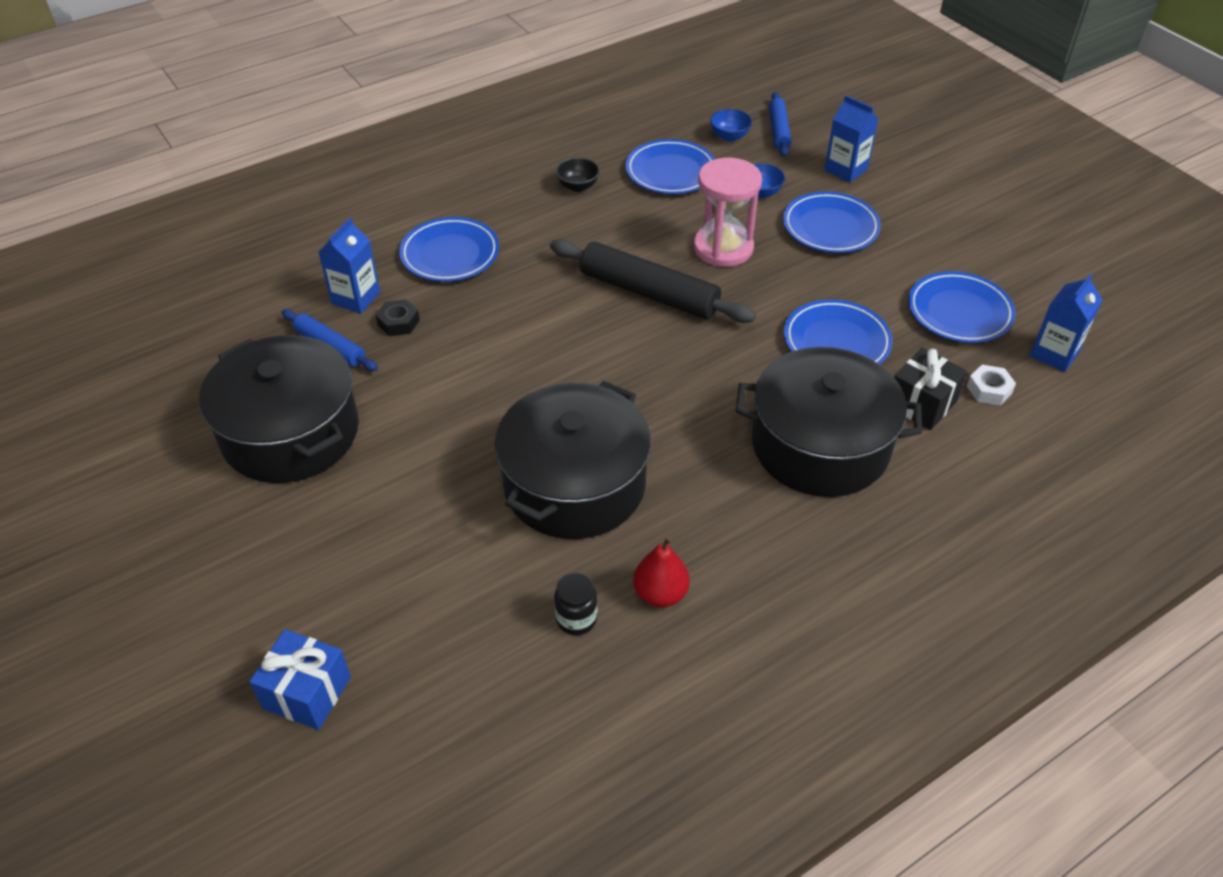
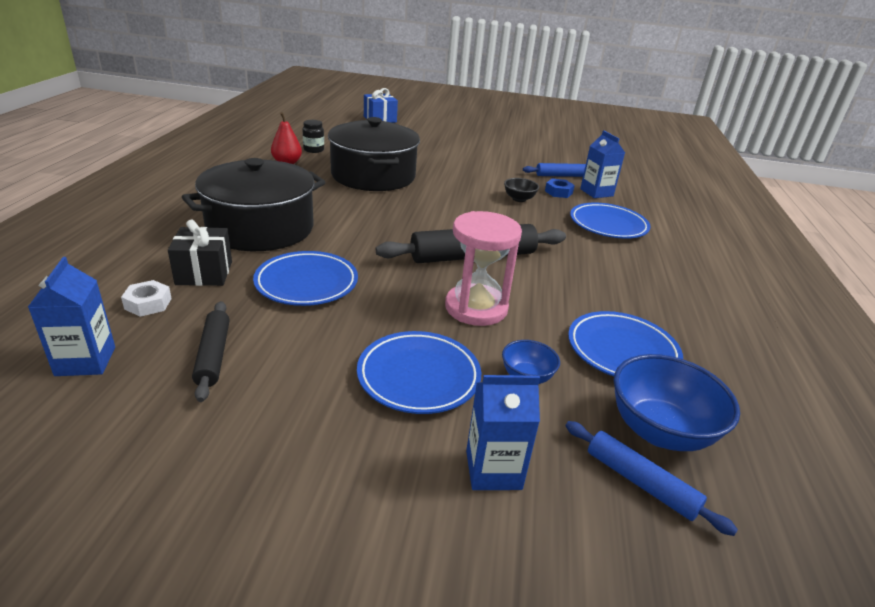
camera: 130 degrees right, 15 degrees down
(290, 433) = (511, 153): black pot -> none
(398, 322) = (558, 192): black nut -> blue nut
(578, 186) = (646, 298): black bowl -> black bowl (519, 199)
(729, 136) = (659, 431): blue bowl -> blue bowl, size x1.87
(959, 312) = (213, 355): blue plate -> black rolling pin

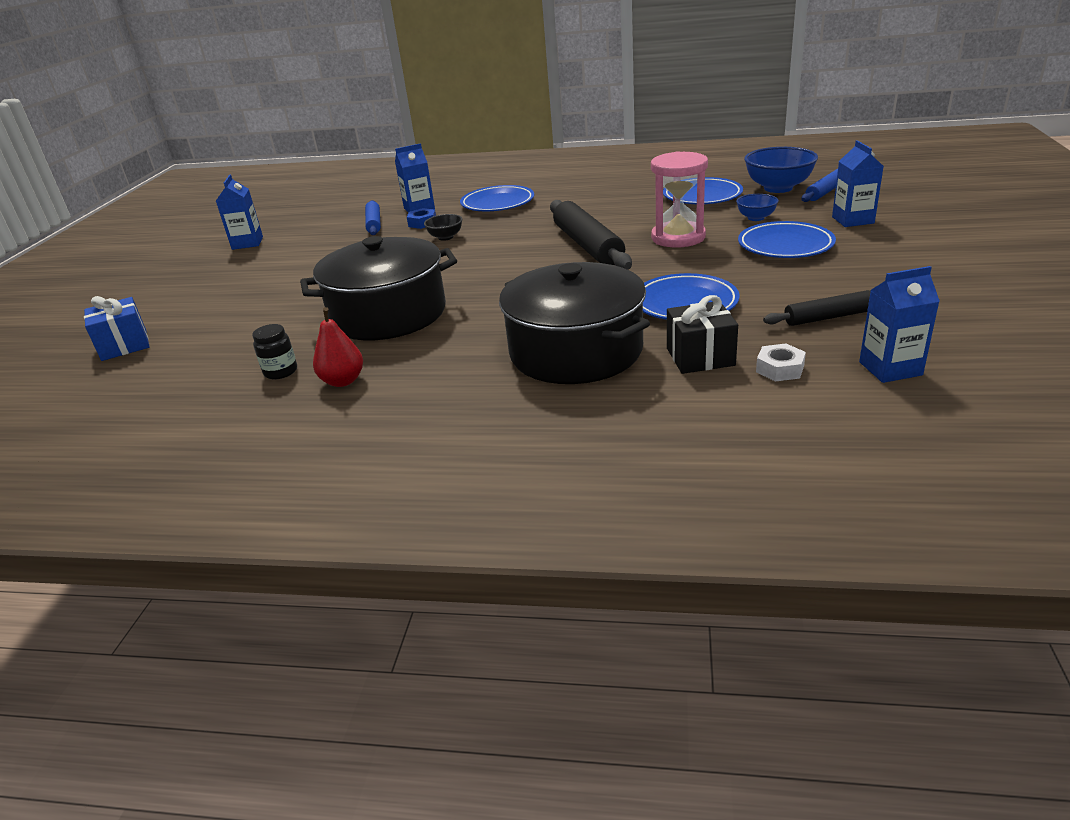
camera: 85 degrees left, 0 degrees up
(530, 140) = (247, 243): none -> blue carton

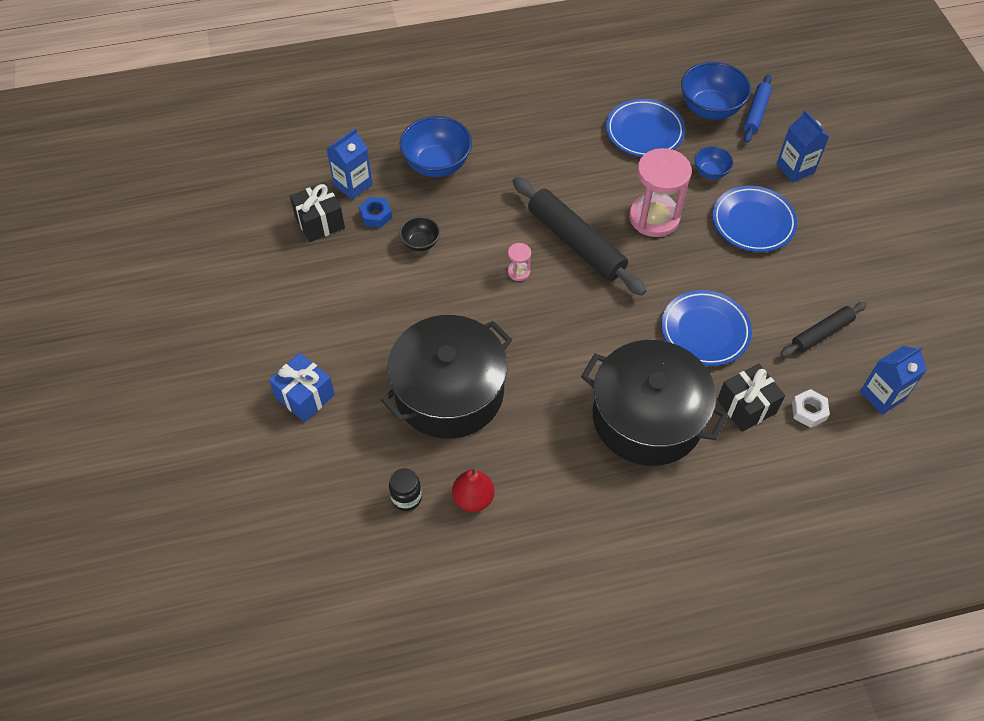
camera: 25 degrees left, 25 degrees up
(124, 345) = (210, 491): blue gift -> blue gift (305, 396)
(247, 243) = (193, 282): blue carton -> none
(374, 223) = (320, 222): blue rolling pin -> black gift
(497, 203) = (437, 164): blue plate -> blue bowl
(519, 256) = (518, 272): none -> pink hourglass

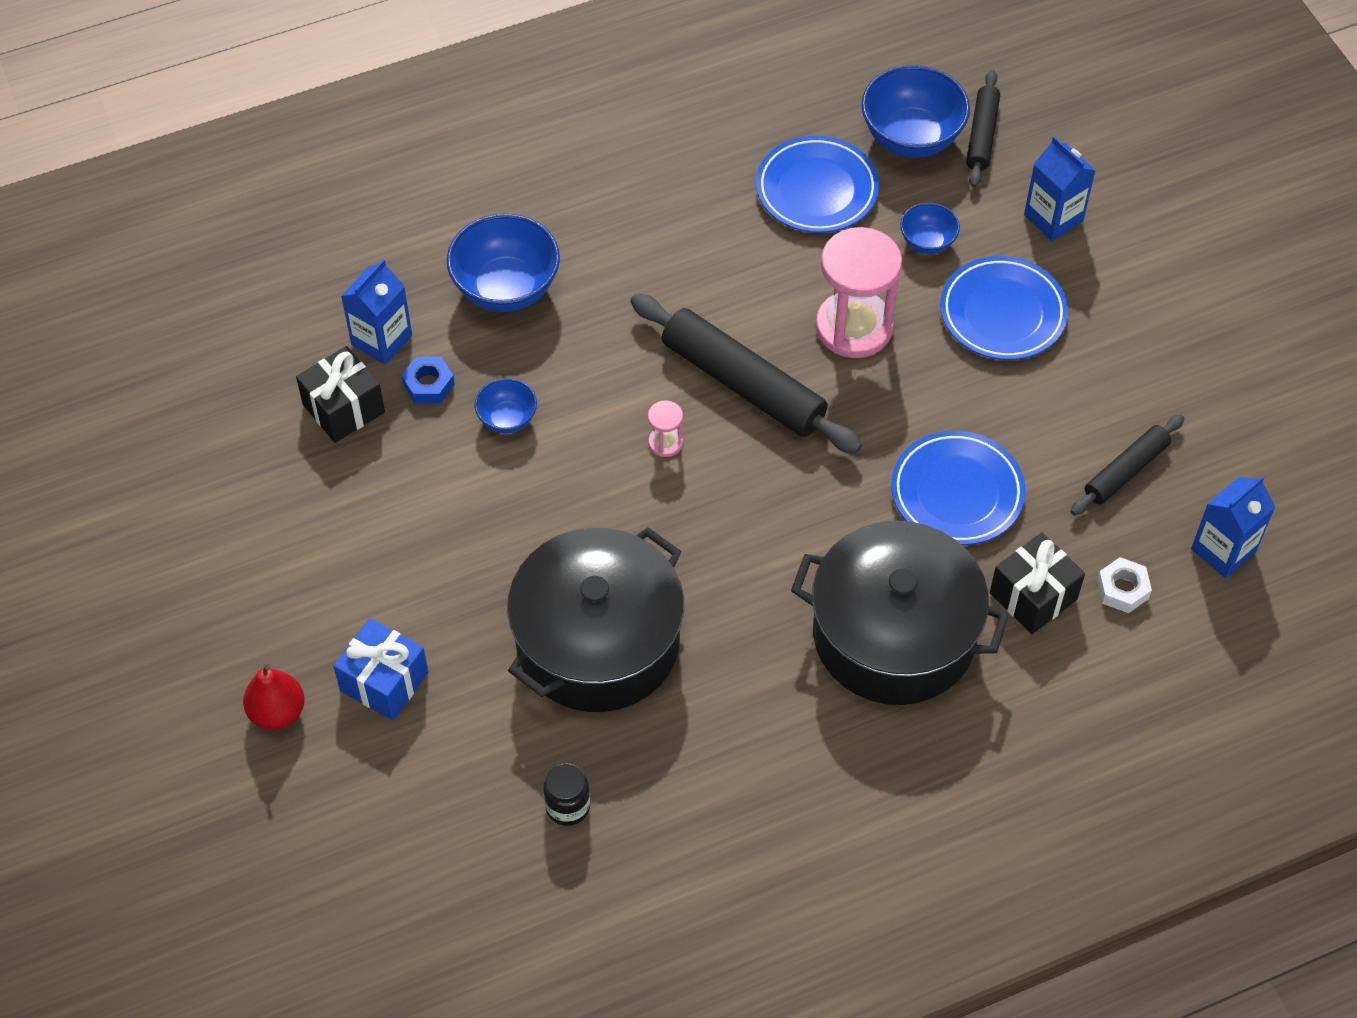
camera: 10 degrees left, 0 degrees up
(420, 243) = (507, 419): black bowl -> blue bowl
(473, 498) = (664, 792): red pear -> red pear (277, 712)
(756, 113) = (981, 135): blue rolling pin -> black rolling pin

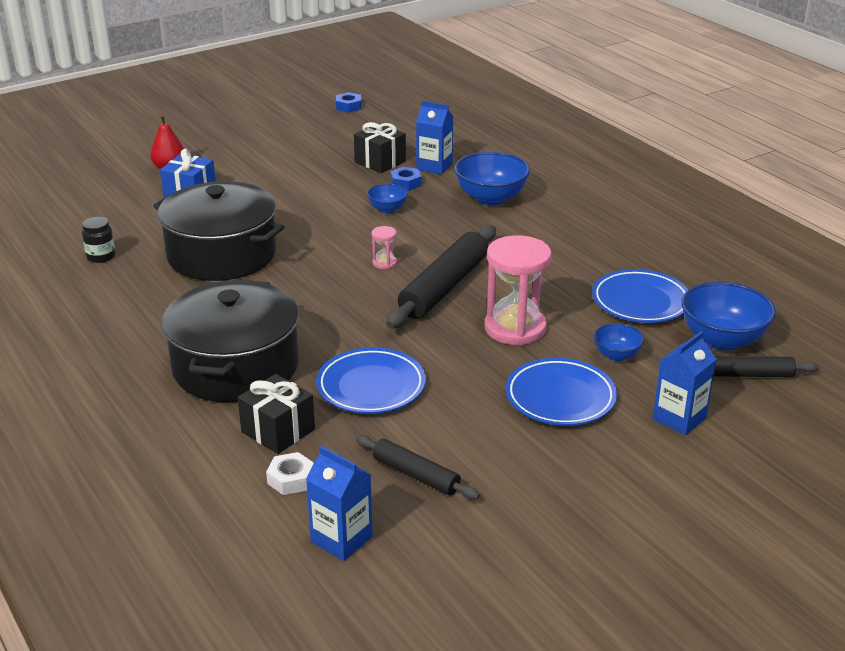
camera: 80 degrees right, 25 degrees down
(106, 427) = (348, 106): none -> blue nut

